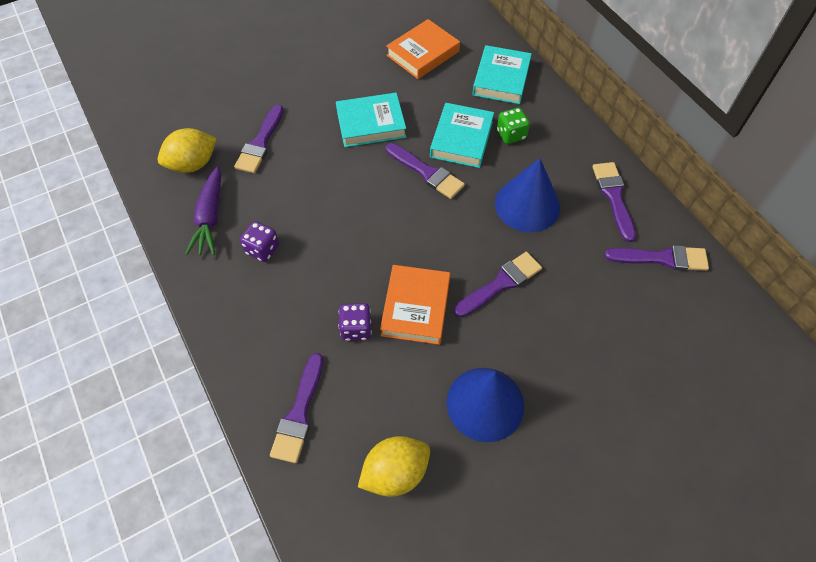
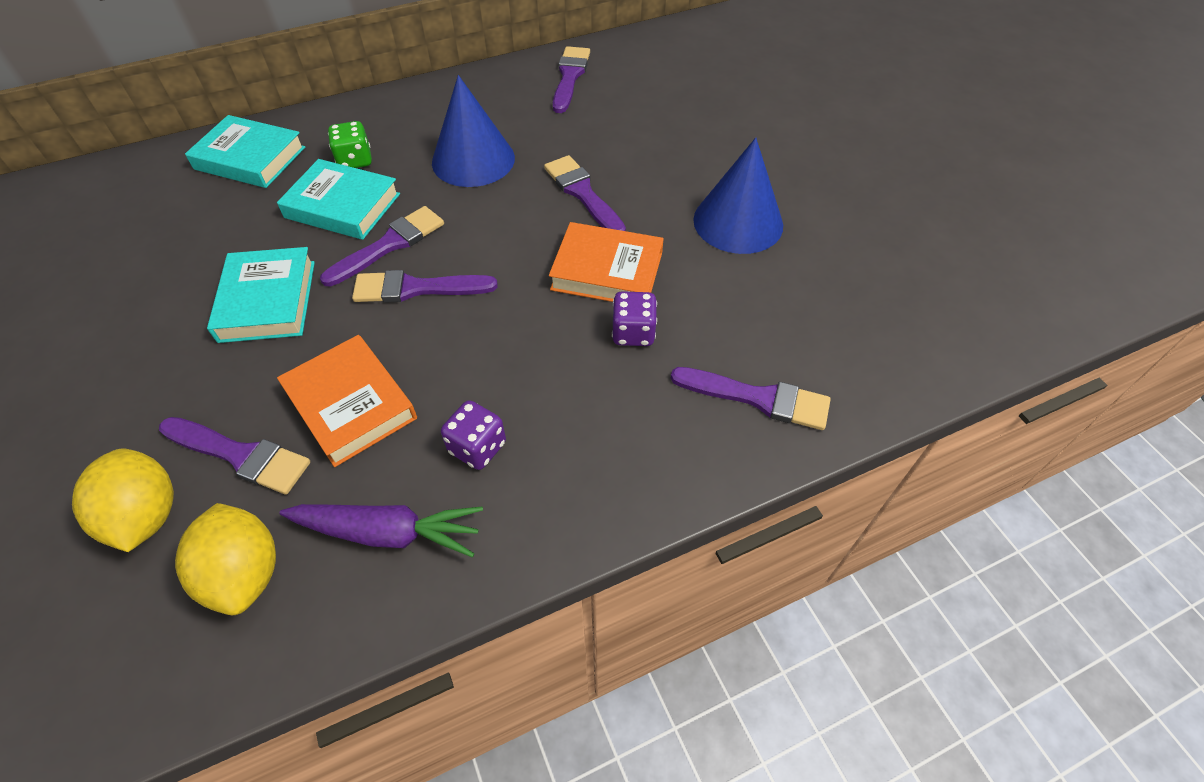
camera: 85 degrees left, 5 degrees down
(395, 472) = (827, 304): yellow lemon -> yellow lemon (146, 515)
(423, 53) = (149, 232): orange book -> orange book (351, 404)
(613, 197) = (481, 95): purple brush -> purple brush (416, 288)

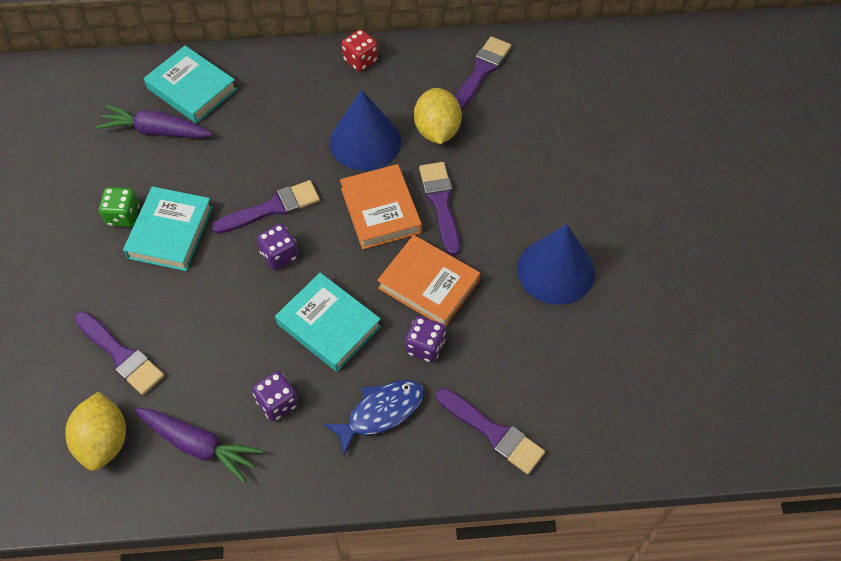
camera: 20 degrees right, 5 degrees up
(146, 515) = (54, 379): yellow lemon -> yellow lemon (437, 130)
(217, 206) = (156, 131): none -> purple carrot
(342, 206) = (248, 159): turquoise book -> turquoise book (328, 325)
(351, 404) = (203, 340): orange book -> orange book (381, 210)
(355, 160) = (271, 115): green dice -> green dice (123, 216)
(416, 288) = (279, 255): purple brush -> purple dice
(437, 94) = (360, 60): none -> red dice
(614, 418) = (381, 412): none -> blue fish

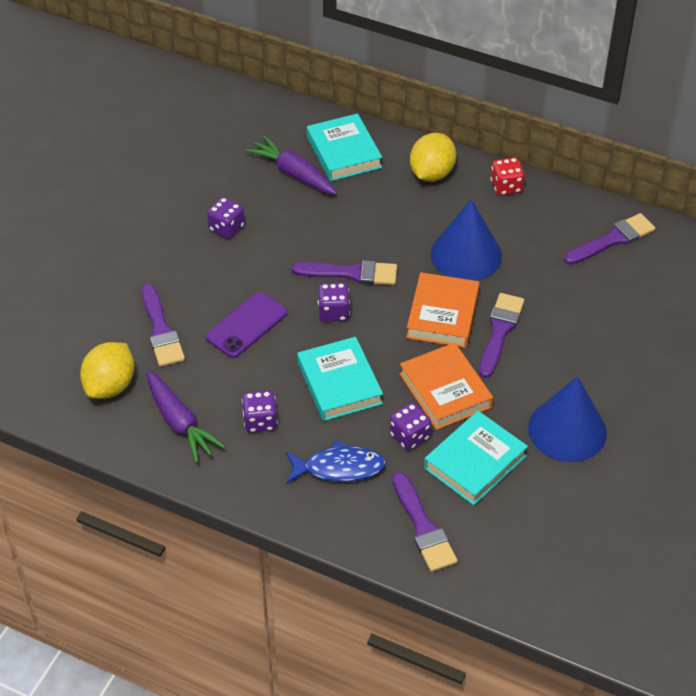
camera: 30 degrees right, 10 degrees down
(123, 216) = (226, 228): green dice -> purple dice
(170, 232) = (256, 256): turquoise book -> turquoise book (475, 462)
(204, 308) = (246, 325): none -> purple phone
(437, 130) = (537, 272): yellow lemon -> yellow lemon (431, 173)

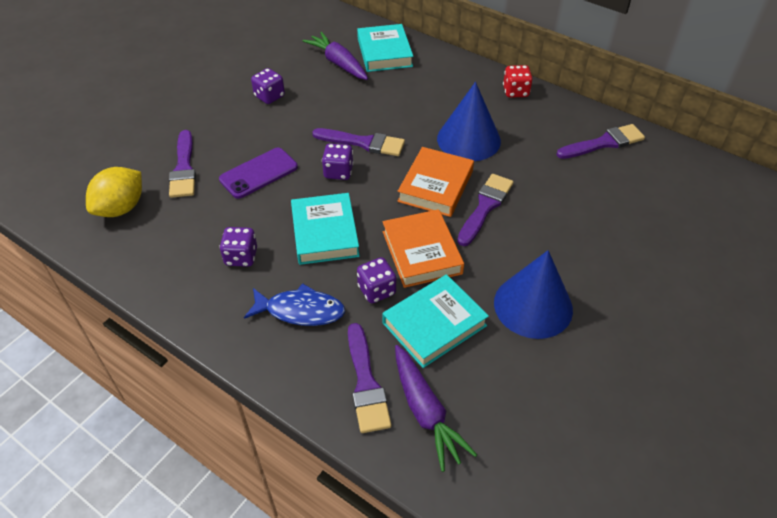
camera: 10 degrees right, 0 degrees up
(180, 423) = (168, 248): purple carrot -> purple carrot (426, 412)
(431, 173) = (453, 75): yellow lemon -> none

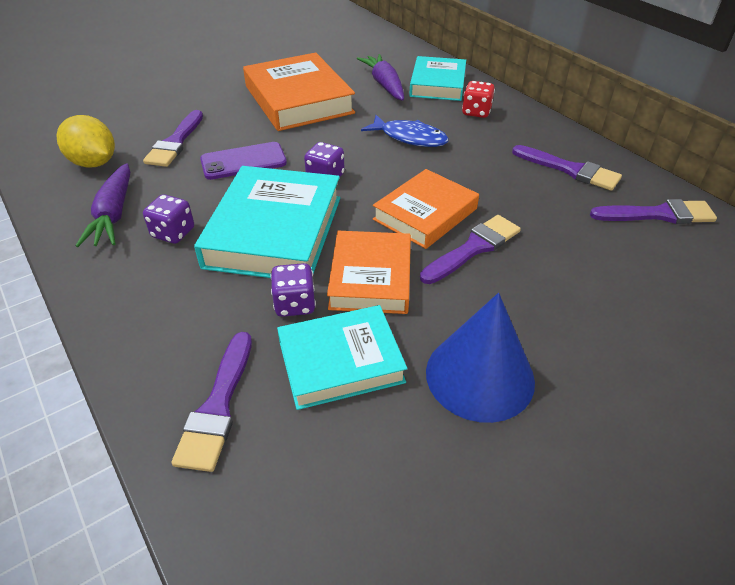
camera: 20 degrees right, 5 degrees down
(121, 208) = (94, 163): yellow lemon -> yellow lemon turned 75 degrees clockwise
(269, 96) = (298, 100): purple dice -> orange book
(300, 311) = (197, 303): blue fish -> blue fish (410, 138)
(324, 233) = (274, 231): turquoise book -> turquoise book, size x1.52
(363, 143) = (368, 157): purple brush -> purple brush (570, 170)
(426, 412) = (269, 467): purple carrot -> purple carrot (113, 215)
(468, 139) = (488, 177): blue cone -> none
(515, 92) = (567, 143): red dice -> red dice (476, 112)

